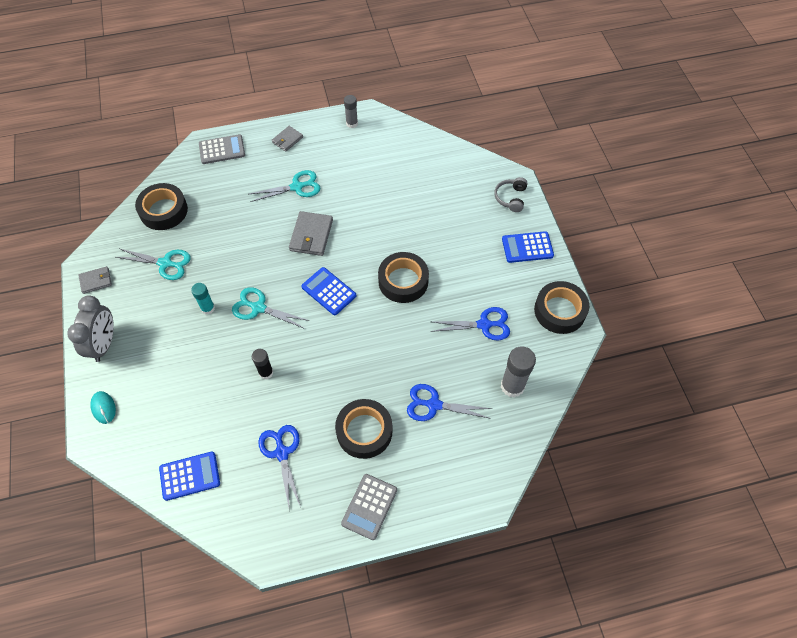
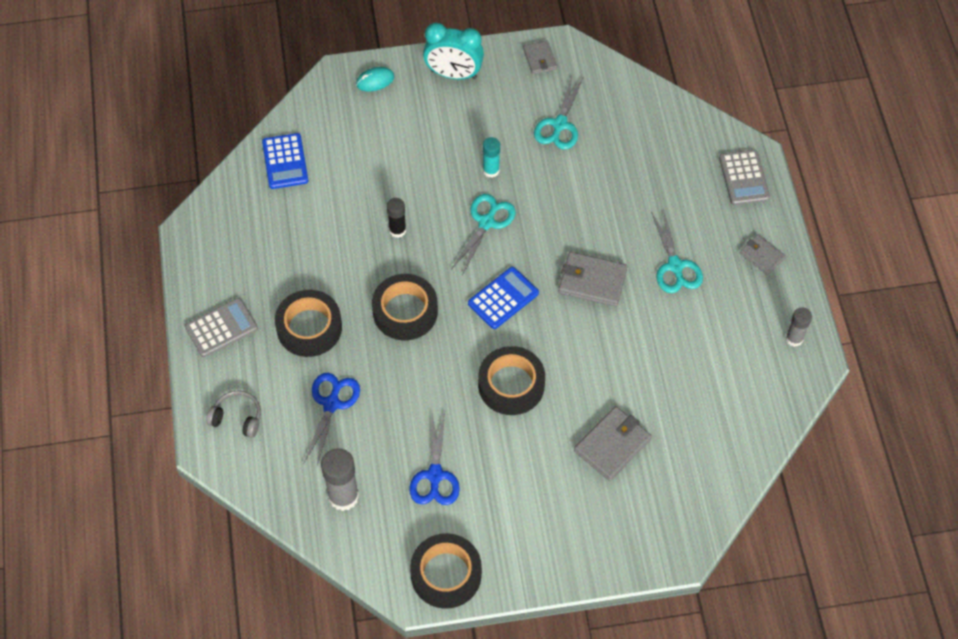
camera: 95 degrees right, 0 degrees up
(104, 344) = (453, 74): grey clock -> turquoise clock
(163, 211) = (641, 118): black tape -> black tape (405, 311)
(282, 453) = (297, 245): blue scissors -> none
(369, 506) = (221, 328): grey calculator -> grey calculator turned 120 degrees clockwise
(443, 218) = (612, 445): none -> grey wallet
(511, 198) = (645, 541): grey headphones -> grey headphones (237, 418)
(527, 247) = (554, 549): blue calculator -> none

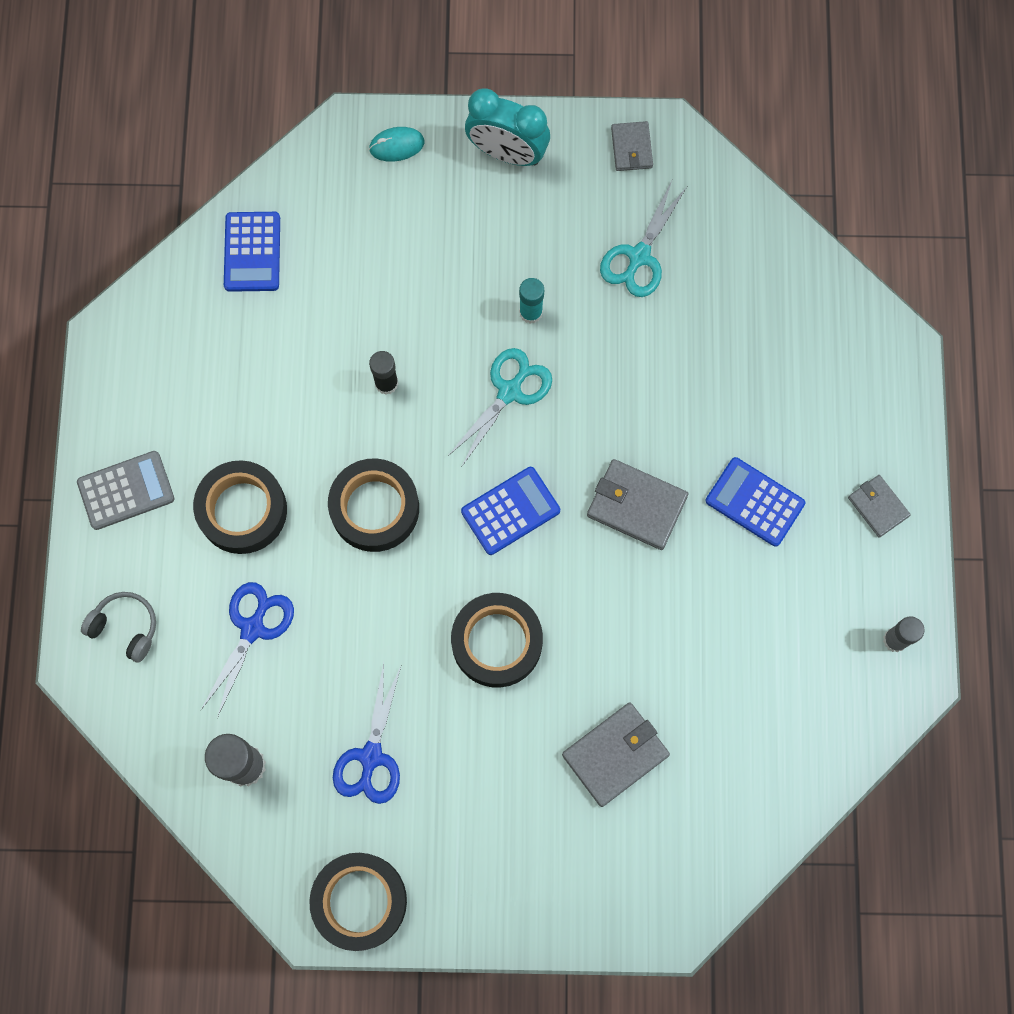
camera: 10 degrees right, 15 degrees up
(675, 266) = (754, 502): turquoise scissors -> blue calculator
(744, 178) = (879, 382): grey calculator -> none

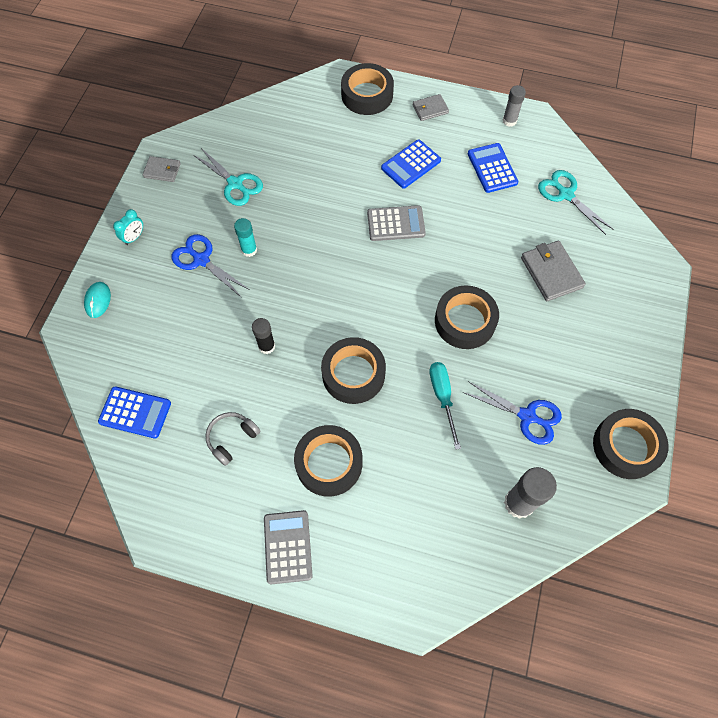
camera: 75 degrees left, 10 degrees down
(125, 627) = (395, 570): grey headphones -> grey headphones (232, 438)
(253, 628) = (419, 475): blue scissors -> blue scissors (201, 260)
(370, 635) = (442, 397): none -> turquoise screwdriver
(507, 153) = (134, 237): turquoise clock -> turquoise clock, size x0.51
(509, 391) = (298, 274): turquoise scissors -> turquoise scissors (565, 194)
(510, 511) = (379, 293): blue calculator -> blue calculator (492, 168)
(636, 506) = (396, 224): grey wallet -> grey calculator
(875, 400) = (367, 95): none -> black tape

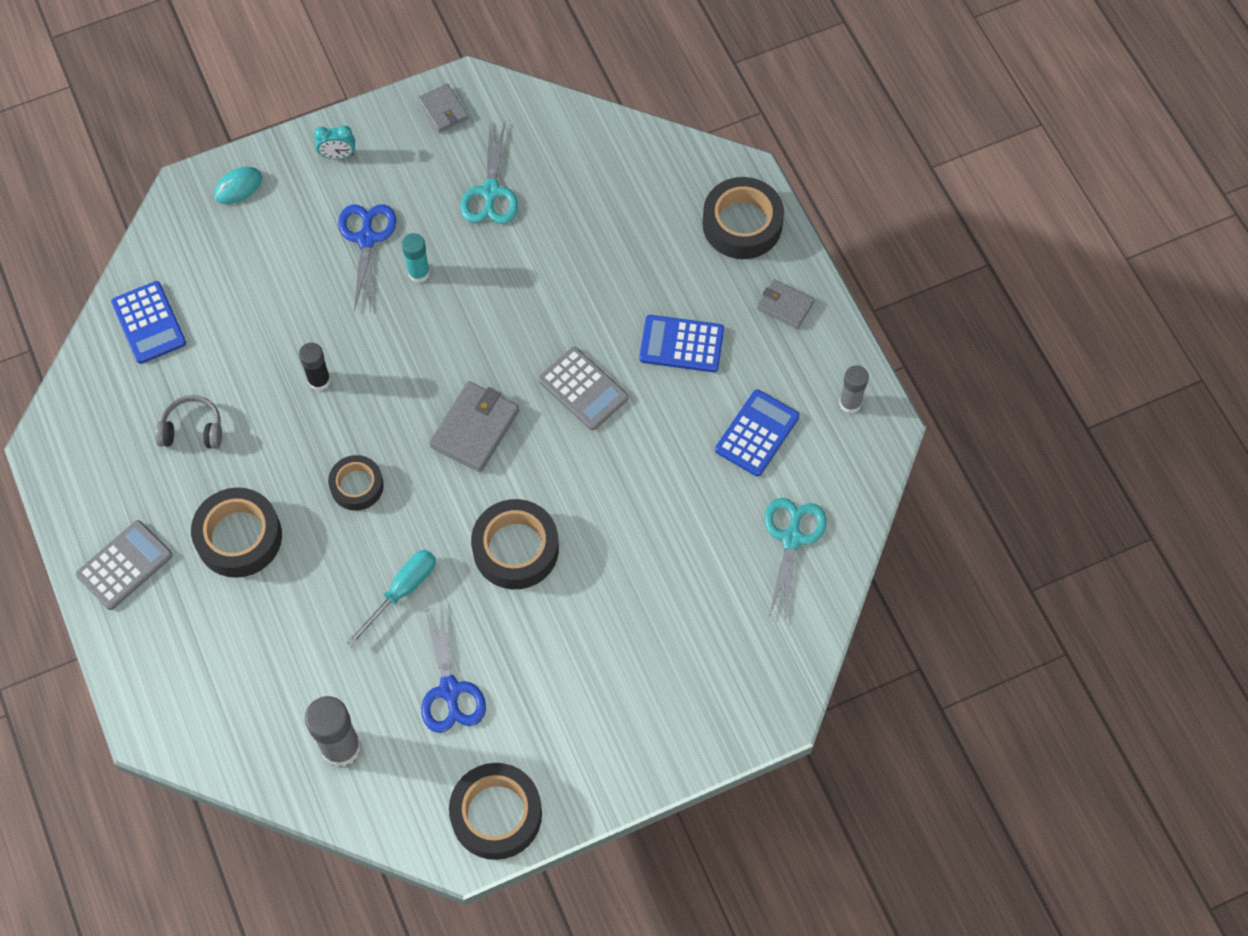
camera: 50 degrees right, 0 degrees up
(353, 374) = (357, 486): black tape -> black tape, size x0.63
(551, 272) = (661, 595): grey wallet -> grey wallet (475, 428)

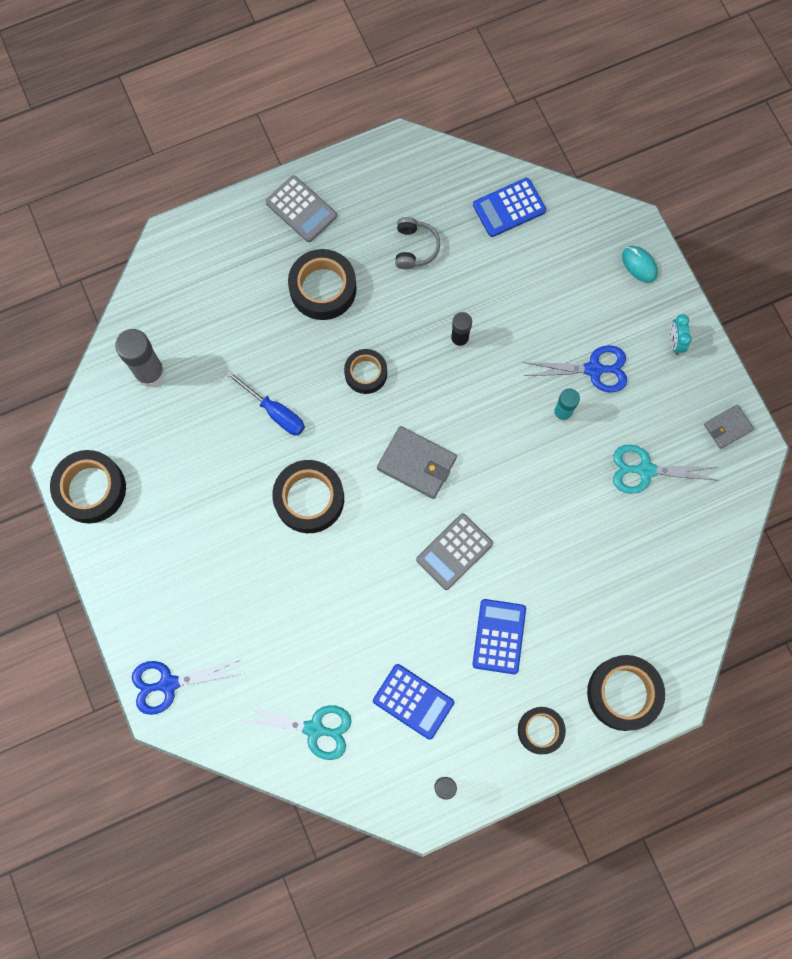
camera: 90 degrees right, 10 degrees up
(402, 591) = (275, 412): turquoise screwdriver -> blue screwdriver
(449, 690) = (191, 451): blue scissors -> blue scissors (168, 683)
(785, 305) = (540, 730): grey wallet -> black tape

